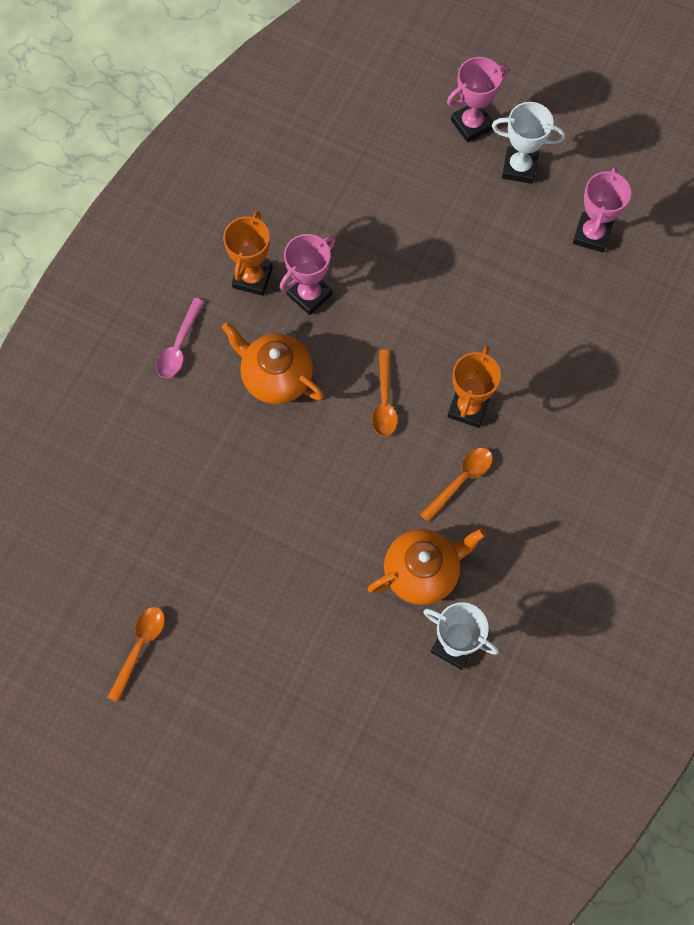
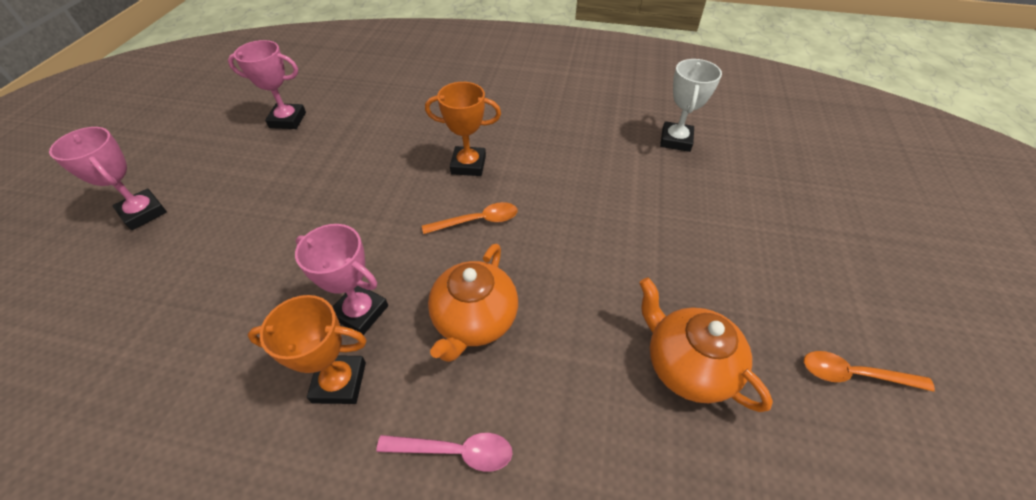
camera: 105 degrees left, 20 degrees down
(422, 572) = (628, 167): orange teapot -> orange teapot (687, 365)
(461, 480) = (537, 158): orange spoon -> none
(519, 168) = (208, 171): white trophy -> none

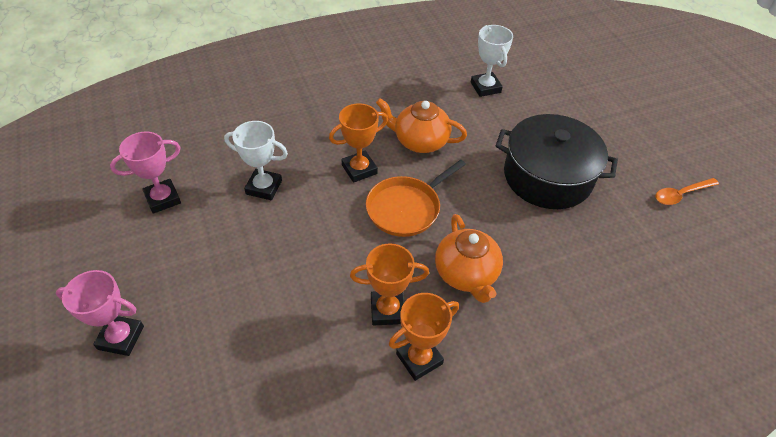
camera: 35 degrees left, 0 degrees up
(360, 312) = (387, 310): pink trophy -> orange trophy
(371, 144) = (264, 187): none -> white trophy
(455, 451) = (524, 352): pink spoon -> none
(477, 221) = (406, 208): orange spoon -> orange pan
(670, 262) = (547, 176): none -> black pot
(687, 365) = (603, 234): orange teapot -> orange teapot (420, 141)

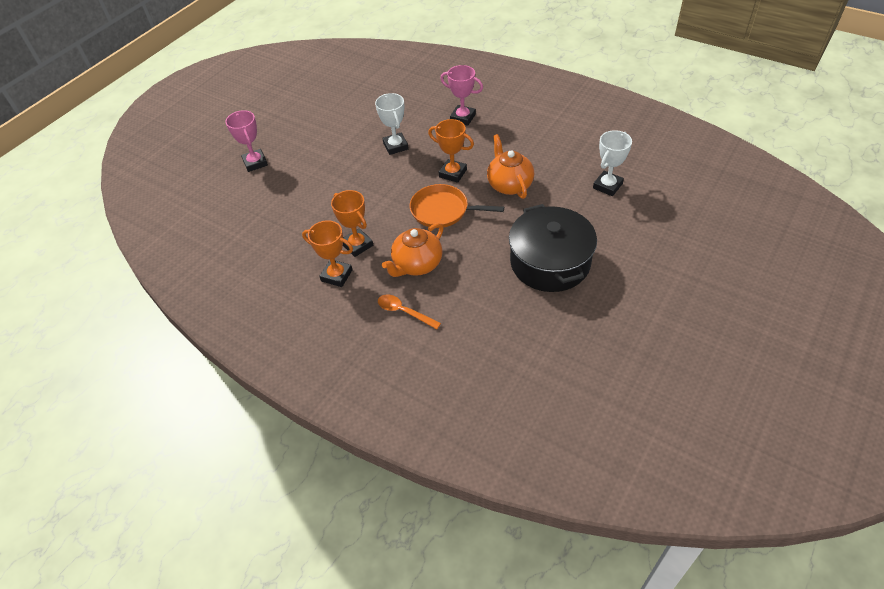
camera: 60 degrees right, 0 degrees up
(163, 199) = (348, 118): pink trophy -> pink trophy (463, 118)
(681, 194) = (620, 347): orange spoon -> orange spoon (404, 312)

